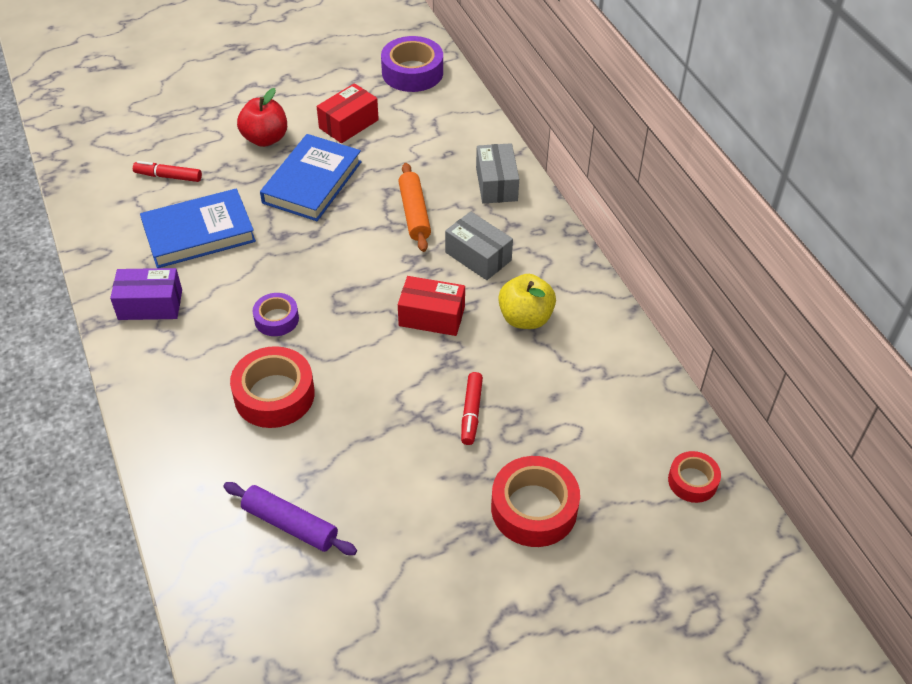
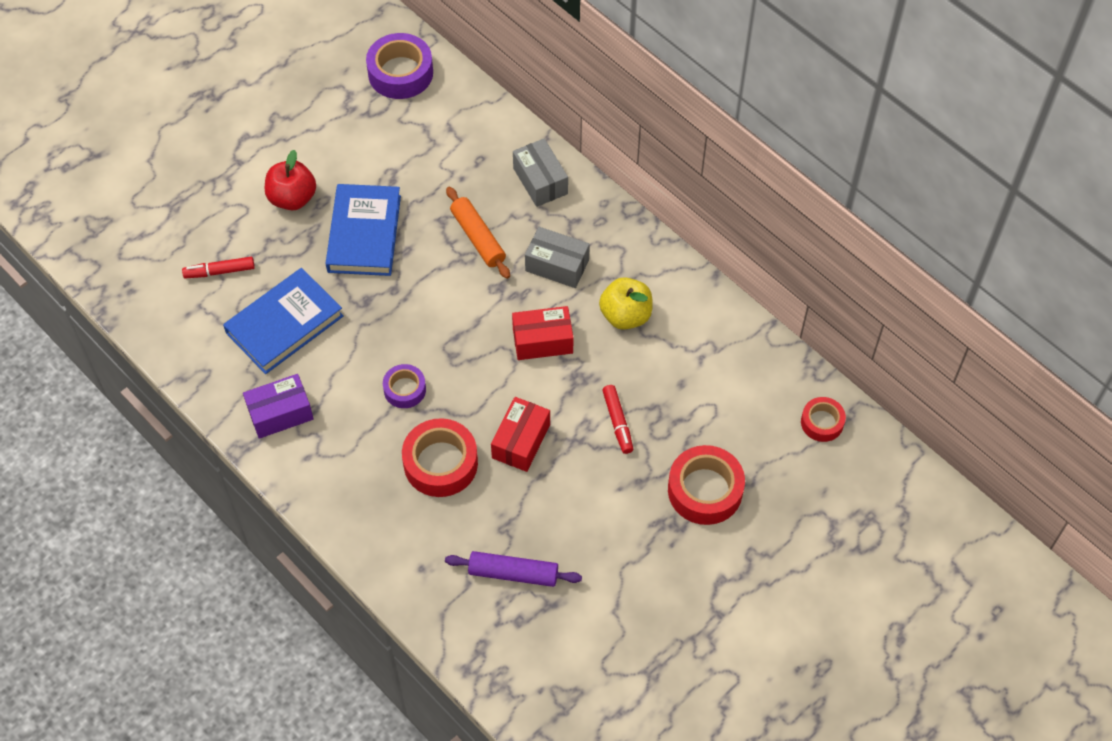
camera: 20 degrees left, 10 degrees up
(348, 124) = (366, 155): red box -> red box (521, 441)

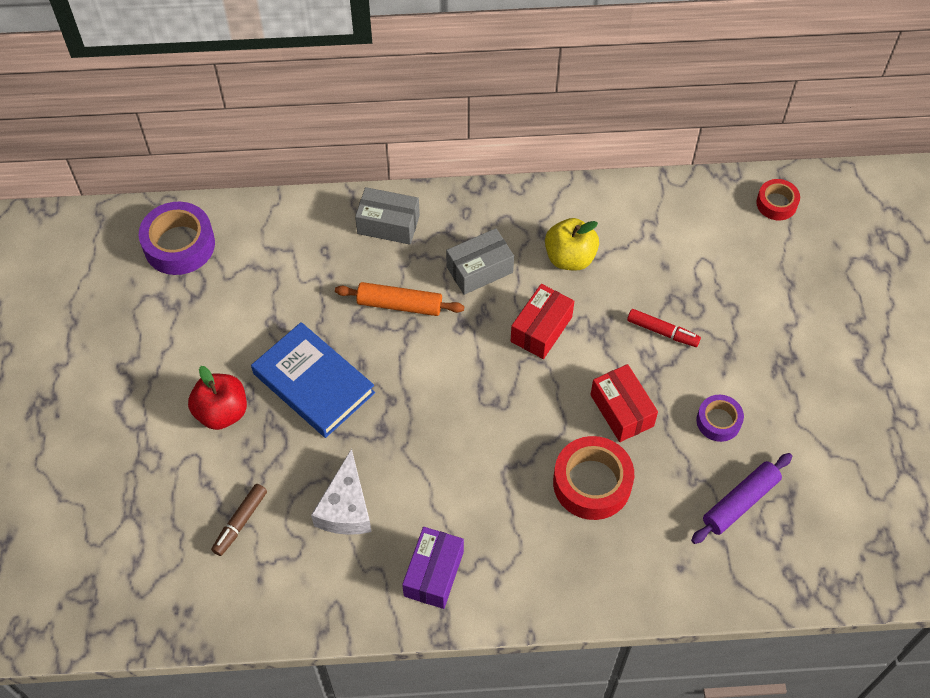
camera: 50 degrees left, 0 degrees up
(219, 271) = (240, 522): red marker -> brown marker
(284, 324) = (346, 508): blue book -> white cheese
(405, 389) = (497, 460): purple tape -> purple tape (718, 421)
(705, 490) = (772, 318): red tape -> none

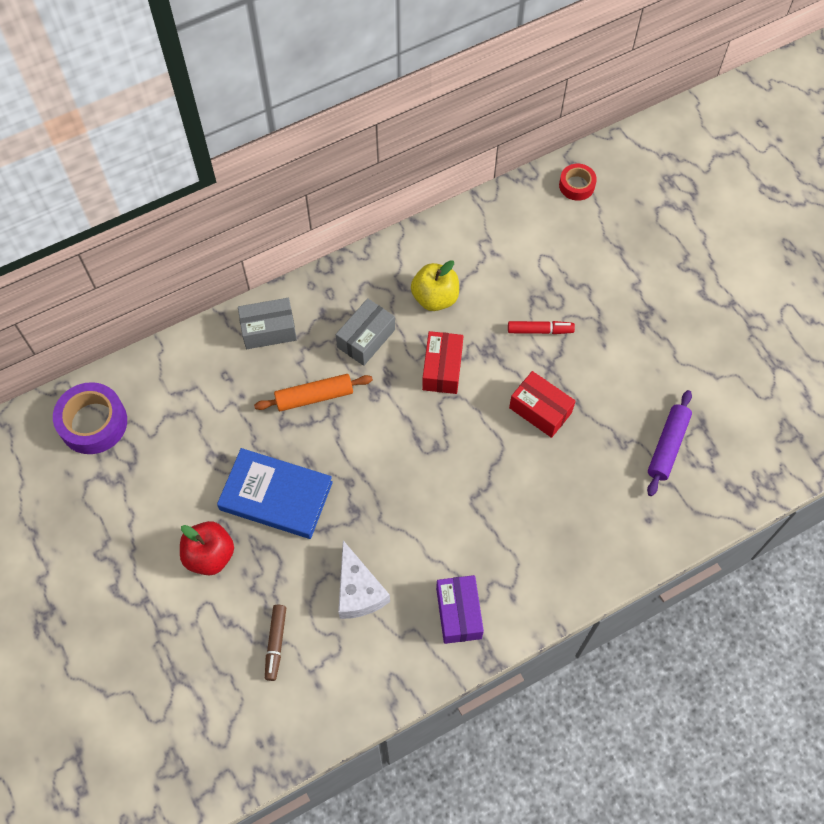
camera: 25 degrees left, 5 degrees up
(592, 483) = (546, 481): red tape -> none
(718, 421) = (619, 387): purple tape -> none

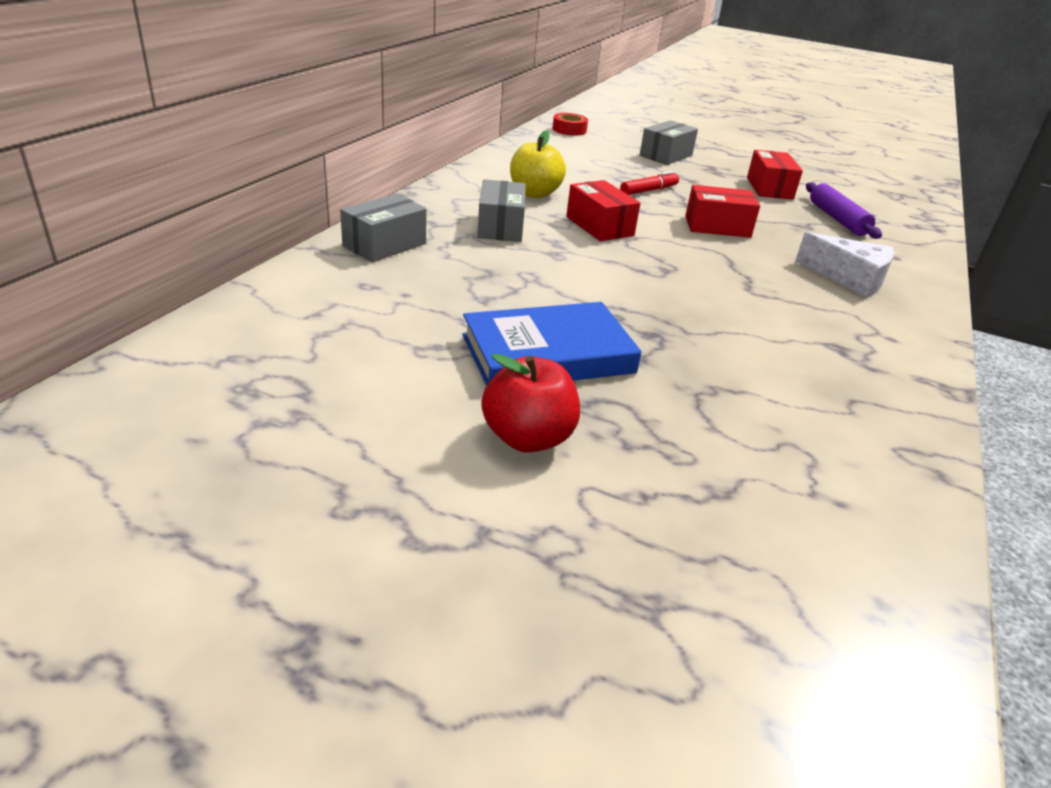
camera: 40 degrees left, 30 degrees down
(93, 423) = (199, 375): purple tape -> none
(275, 644) = (732, 487): brown marker -> none
(314, 396) = (495, 272): orange rolling pin -> none
(358, 591) = (751, 393): white cheese -> white cheese (849, 278)
(458, 613) = (870, 369): purple box -> none
(625, 272) = (666, 155): none -> grey box
(664, 371) = (769, 188): none -> red box

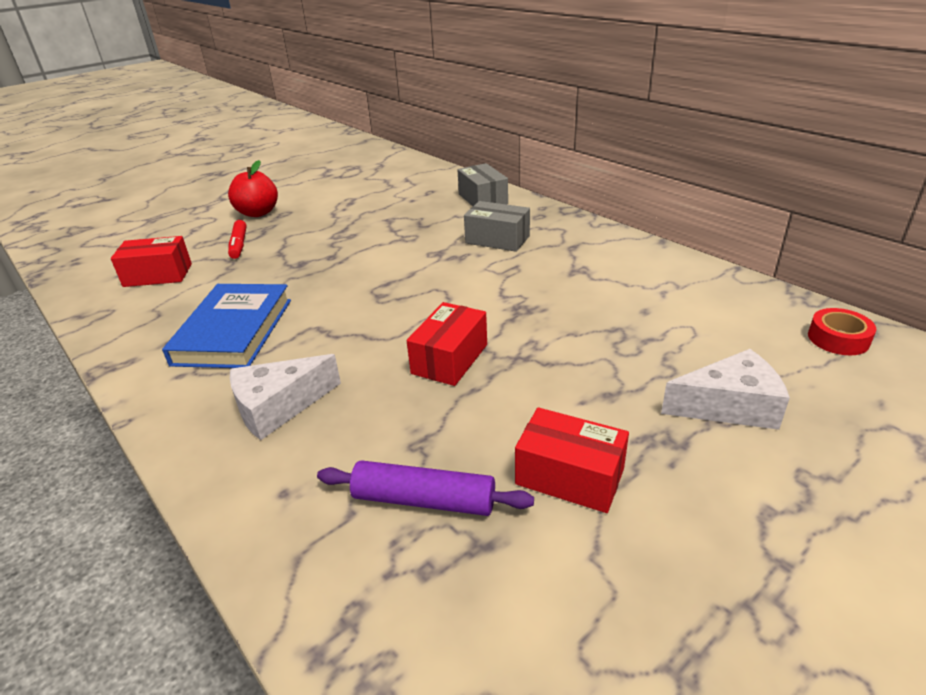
camera: 120 degrees right, 0 degrees up
(534, 193) = (571, 266): yellow apple -> none
(548, 354) = (314, 228): blue book -> blue book (234, 331)
(599, 226) = (481, 284): red box -> red box (158, 275)
(649, 190) = (572, 342): red marker -> red marker (239, 245)
(666, 155) = (729, 406): grey box -> white cheese

